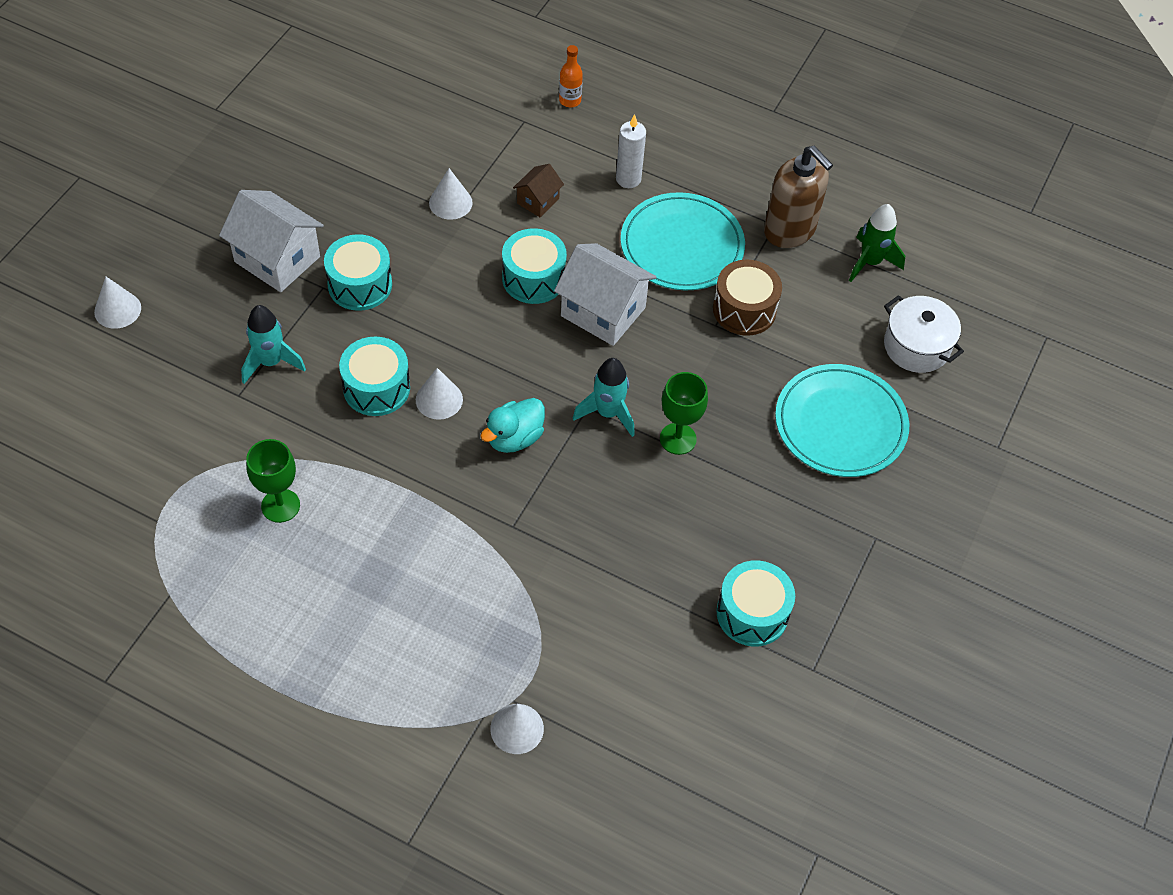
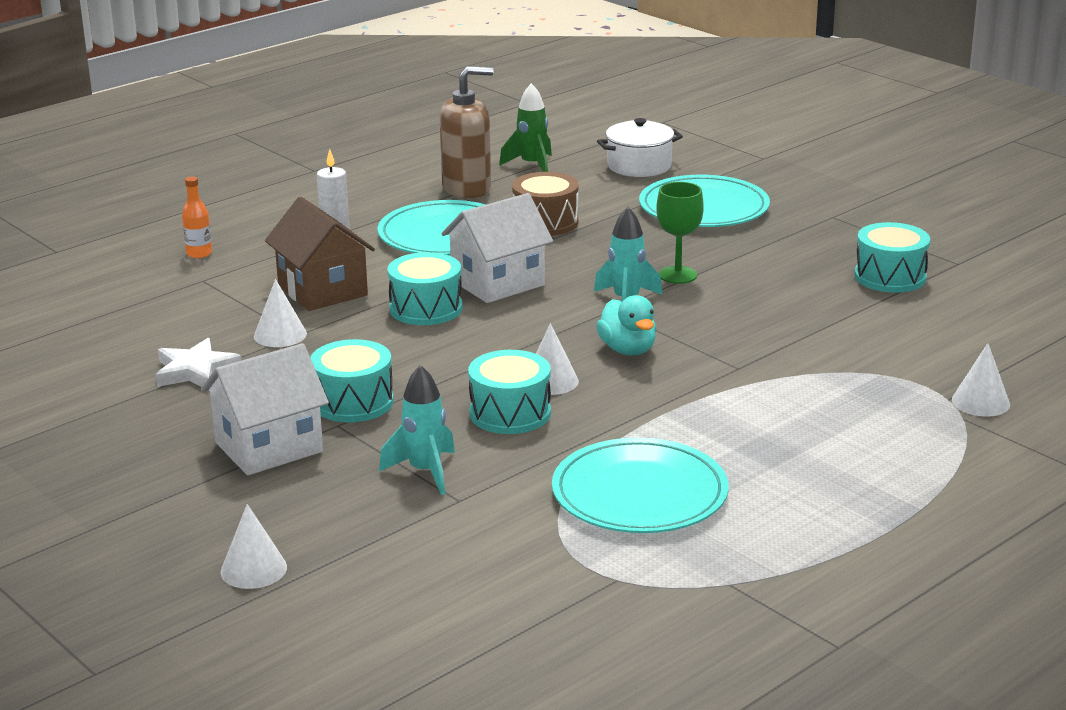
camera: 65 degrees left, 30 degrees down
(280, 505) = (639, 493): green goblet -> turquoise plate
(374, 175) = (196, 371): none -> white star
(538, 201) = (322, 290): brown house -> brown house, size x1.91

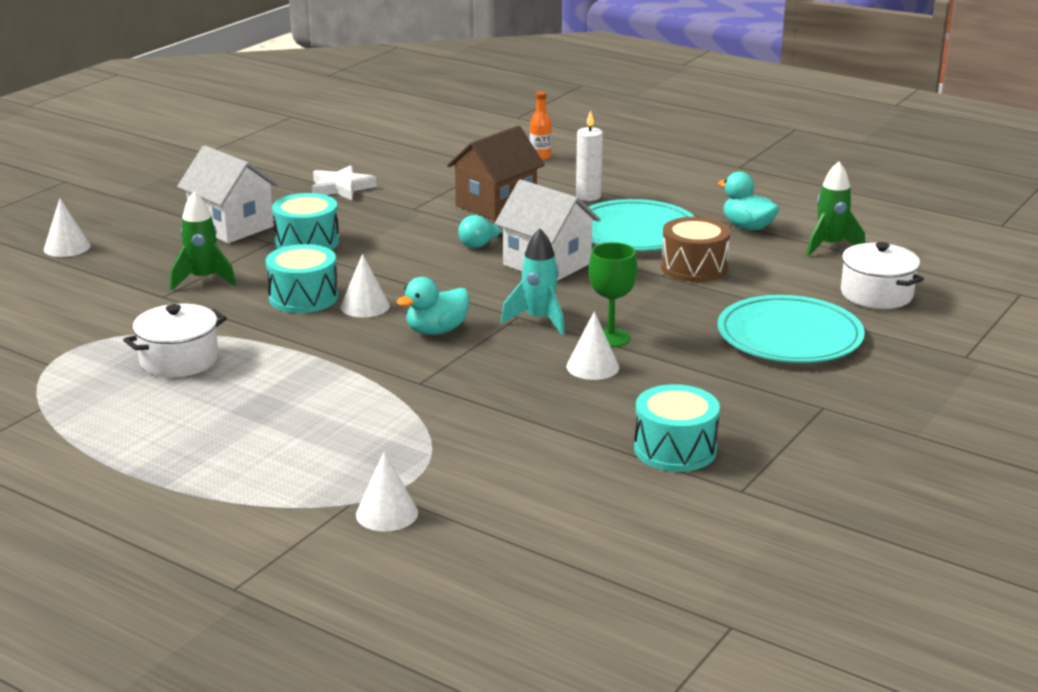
camera: 75 degrees right, 0 degrees up
(280, 335) = (410, 203): white cone -> white cone (592, 366)
(425, 472) = (203, 280): turquoise rocket -> green rocket
(426, 308) = (481, 244): turquoise drum -> turquoise light bulb
(467, 189) = (747, 227): brown soap dispenser -> turquoise duck
(639, 493) = (179, 360): turquoise plate -> white pot

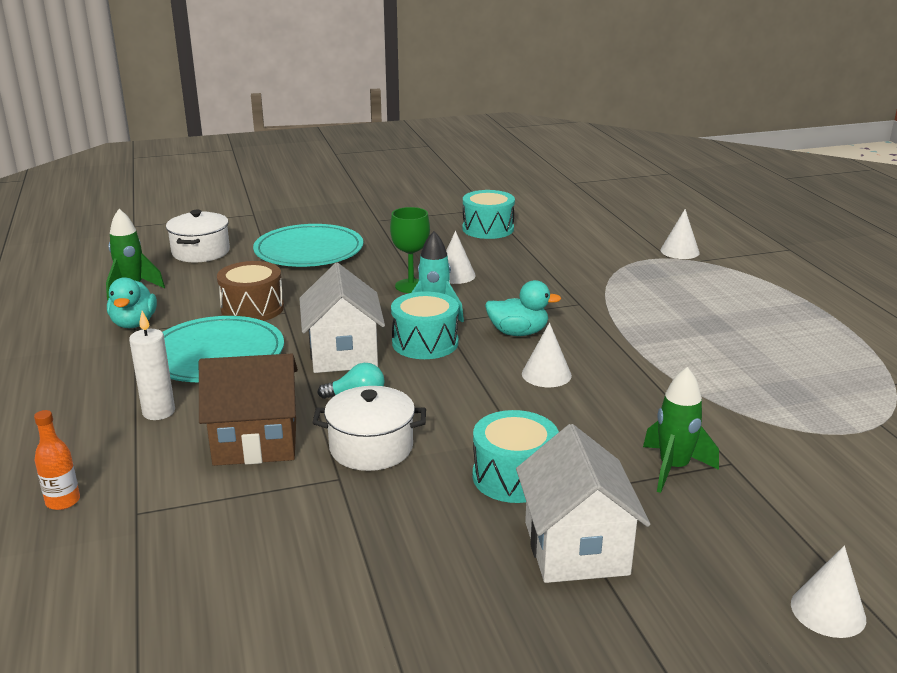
camera: 140 degrees left, 0 degrees up
(179, 360) = (752, 383): white pot -> white pot (371, 448)
(303, 297) = (590, 404): turquoise drum -> turquoise drum (425, 343)
(341, 188) = (363, 563): white star -> none

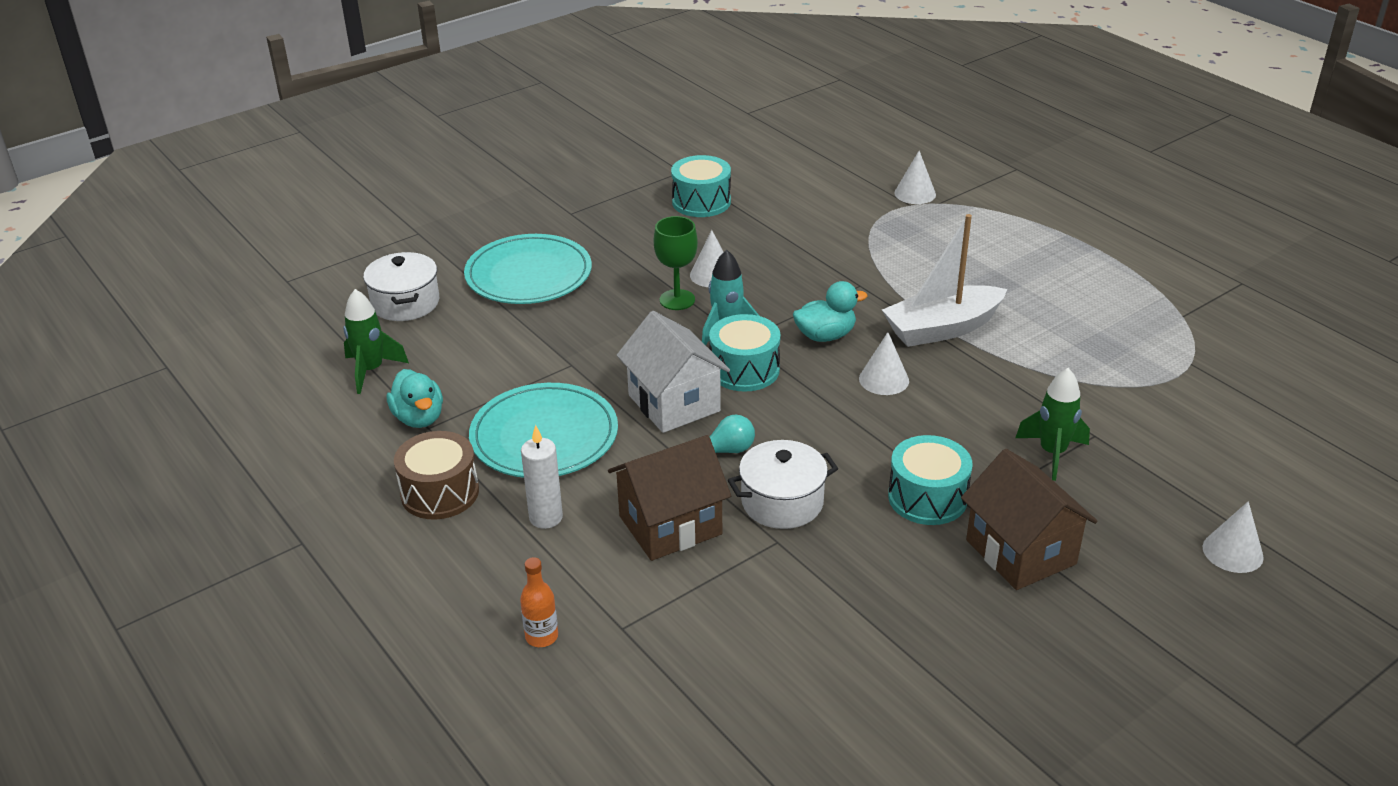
camera: 20 degrees left, 10 degrees up
(252, 308) = (532, 368): brown drum -> brown drum (440, 493)
(576, 548) = (1020, 552): white house -> brown house
(633, 347) = (942, 328): none -> white boat

